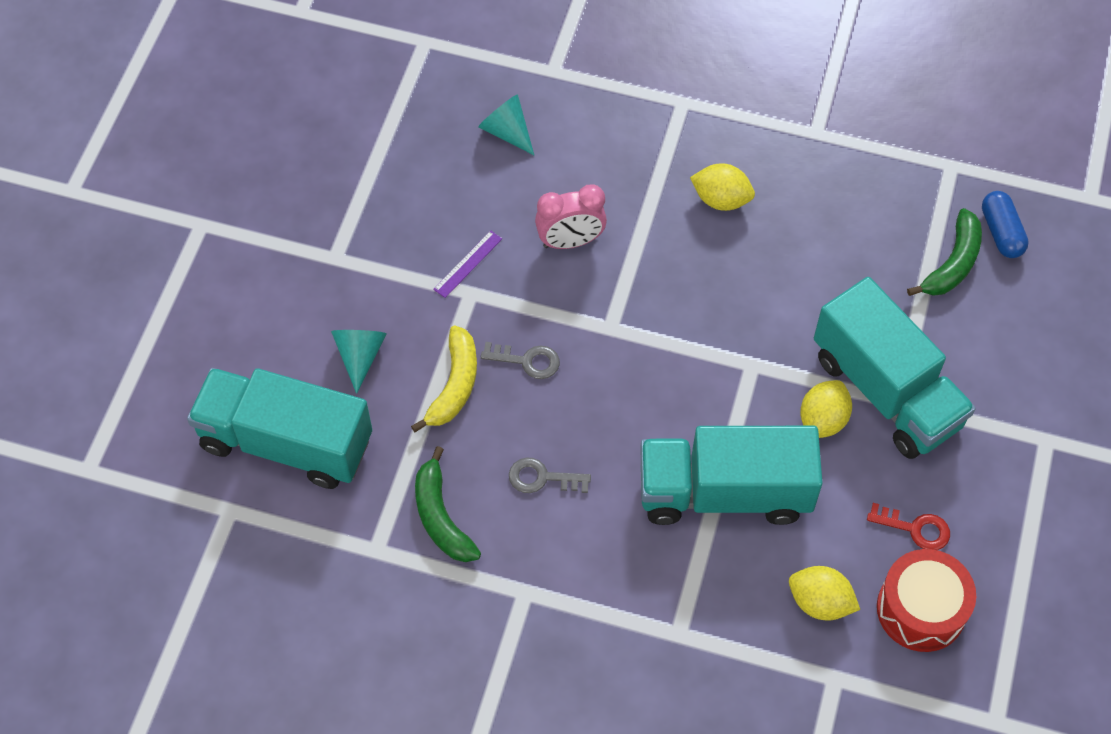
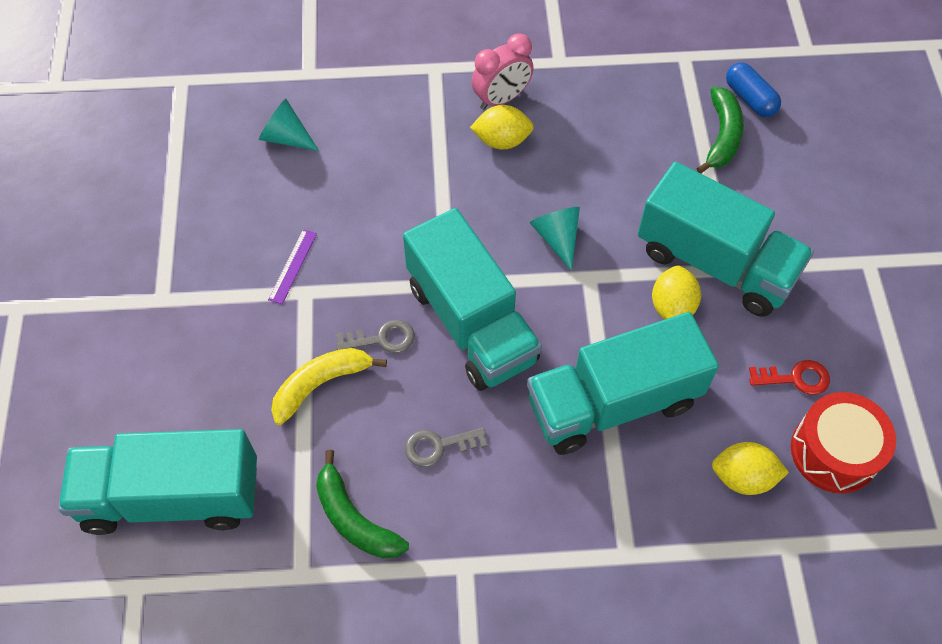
camera: 20 degrees left, 0 degrees up
(360, 356) = (218, 386): turquoise cone -> turquoise cone (557, 238)
(454, 385) = (321, 384): yellow banana -> yellow banana turned 120 degrees counterclockwise
(570, 241) = (381, 217): pink clock -> pink clock (501, 99)
(618, 373) = (471, 323): none -> turquoise truck

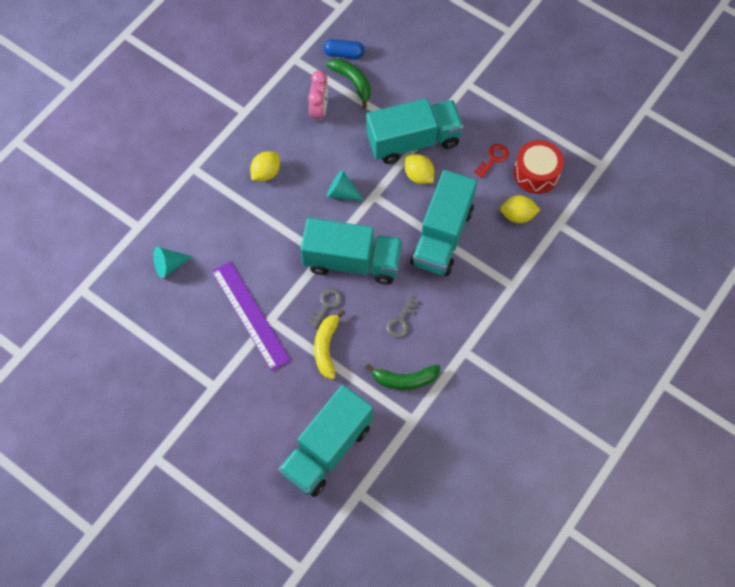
camera: 50 degrees left, 5 degrees up
(292, 266) = (250, 315): purple ruler -> purple ruler, size x2.31
(501, 99) = (241, 154): pink clock -> pink clock (319, 110)
(743, 477) = (517, 215): yellow lemon -> yellow lemon turned 45 degrees clockwise

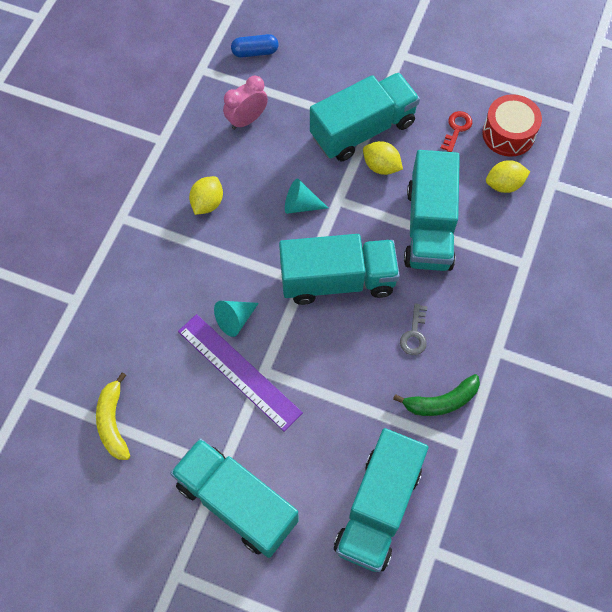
camera: 15 degrees left, 0 degrees up
(169, 265) = (125, 337): turquoise cone -> turquoise cone (235, 320)
(217, 416) = (236, 503): none -> turquoise truck
(319, 110) = (247, 120): pink clock -> pink clock turned 120 degrees counterclockwise
(326, 304) = (323, 337): grey key -> none
(326, 347) = (339, 387): yellow banana -> yellow banana (113, 422)
(352, 82) = (274, 81): green banana -> none

